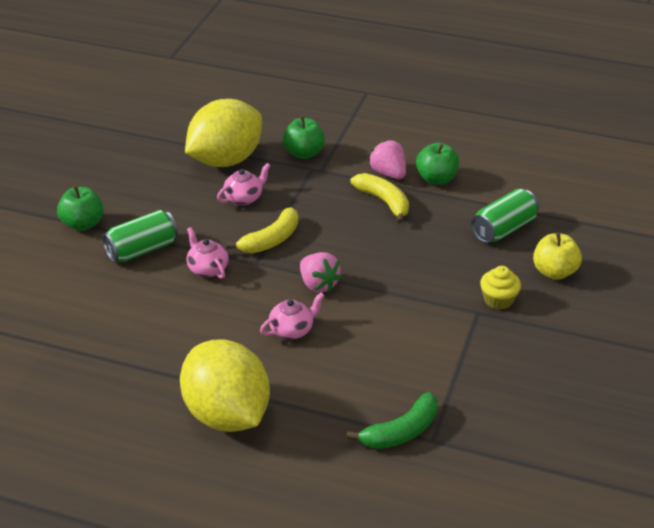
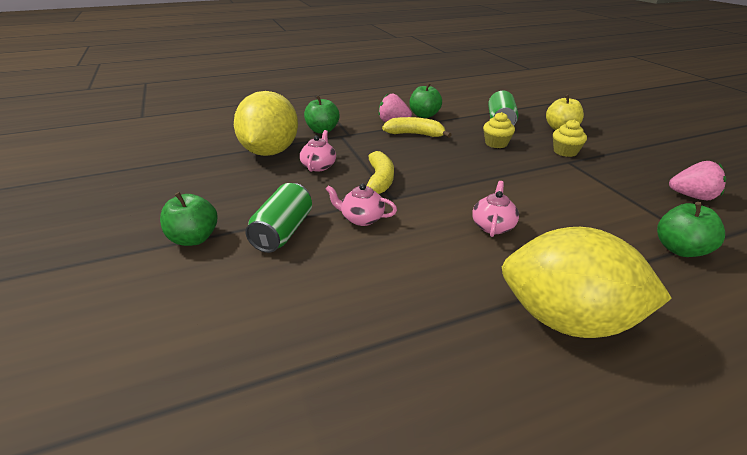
camera: 40 degrees left, 5 degrees down
(318, 284) = (457, 191): pink strawberry -> pink strawberry (692, 196)
(401, 432) = (680, 249): green banana -> green apple
(445, 254) = (496, 143): none -> yellow cupcake

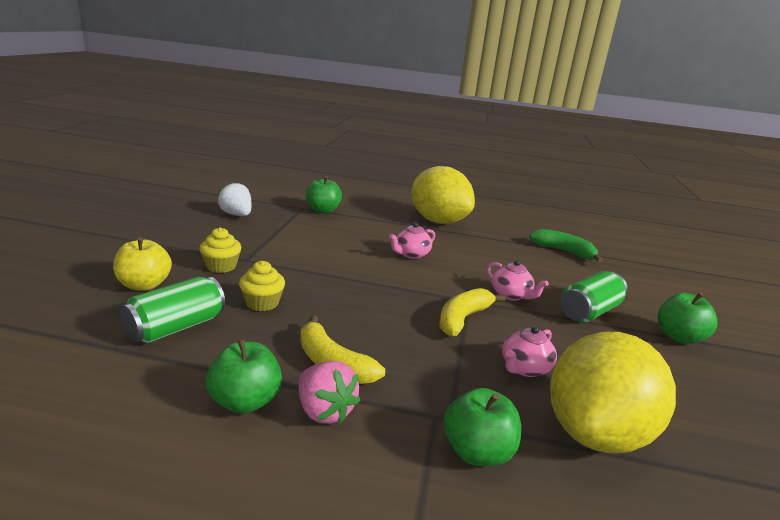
camera: 150 degrees left, 10 degrees down
(341, 347) = (563, 251): none -> green banana
(692, 196) = (237, 215): pink strawberry -> white strawberry

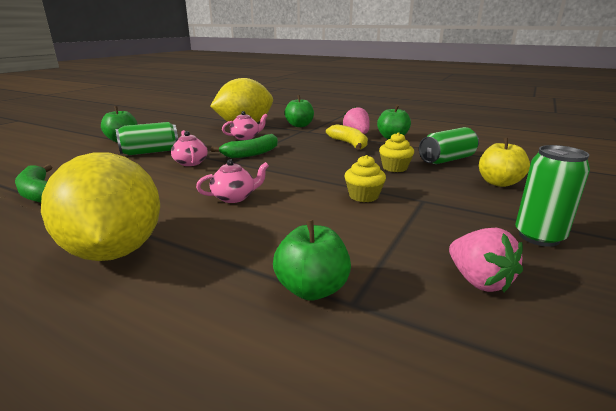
camera: 160 degrees left, 0 degrees up
(173, 235) = (539, 237): none -> green can
(221, 266) = (444, 194): yellow cupcake -> yellow cupcake (363, 196)
(237, 215) = (478, 281): white strawberry -> pink strawberry
(463, 319) = (251, 154): yellow banana -> green banana

